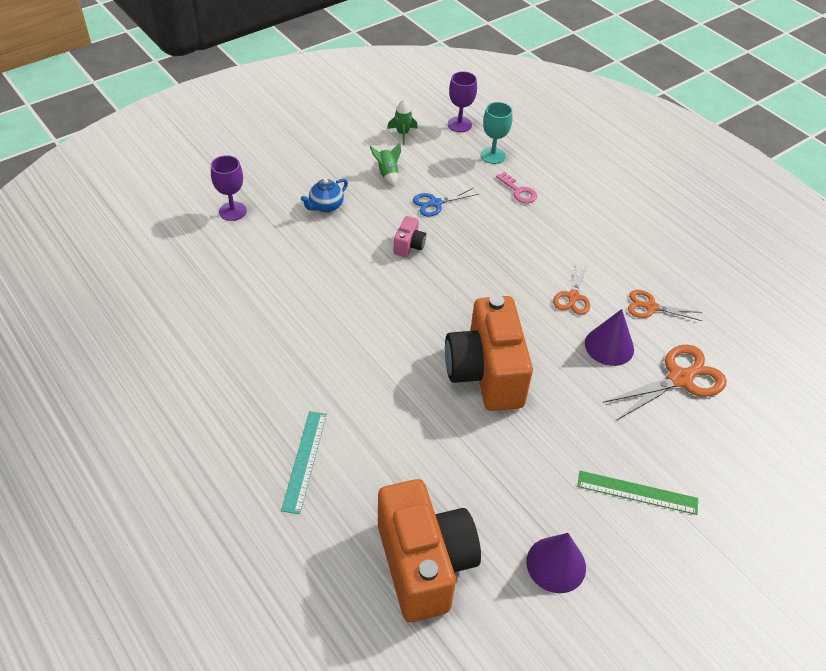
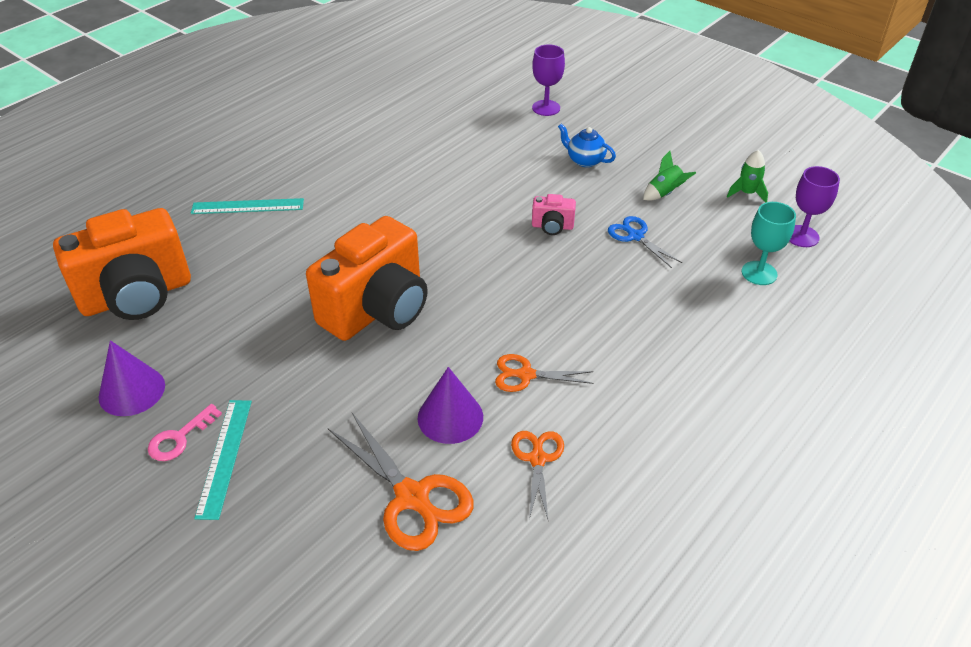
camera: 80 degrees right, 5 degrees down
(485, 373) = (377, 310): orange camera -> orange camera turned 150 degrees clockwise
(519, 191) = (702, 305): pink key -> pink key (179, 438)
(637, 492) = (225, 457): green ruler -> turquoise ruler

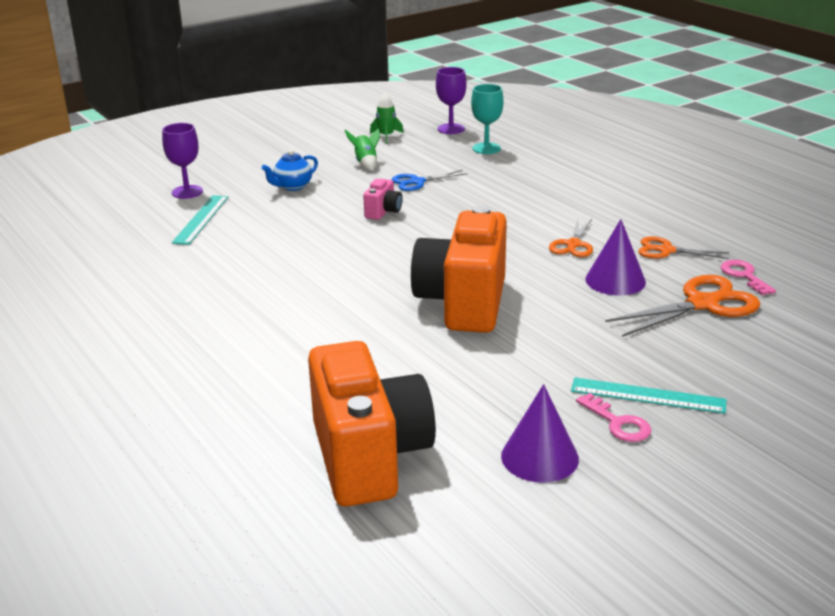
camera: 75 degrees left, 15 degrees down
(247, 206) = (233, 373): turquoise ruler -> turquoise ruler (201, 219)
(377, 310) = (463, 303): orange camera -> orange camera turned 135 degrees counterclockwise
(492, 538) = (744, 276): none -> pink key

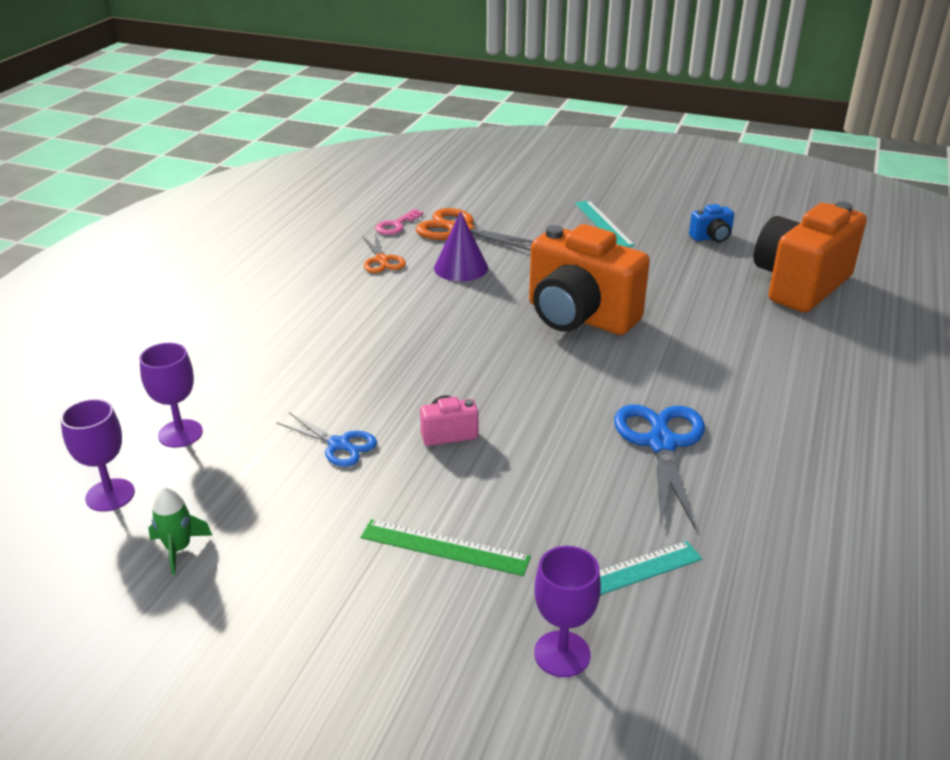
camera: 125 degrees left, 5 degrees up
(270, 272) = (661, 443): none -> blue scissors
(292, 186) = (444, 547): blue teapot -> green ruler
(366, 163) = (307, 518): green rocket -> none
(463, 303) = (579, 317): orange camera -> orange camera turned 60 degrees clockwise
(486, 148) = (180, 433): turquoise goblet -> purple goblet
(539, 457) = (711, 238): purple cone -> blue camera
(573, 245) = (413, 301): orange scissors -> none
(618, 423) = (644, 225): pink key -> none

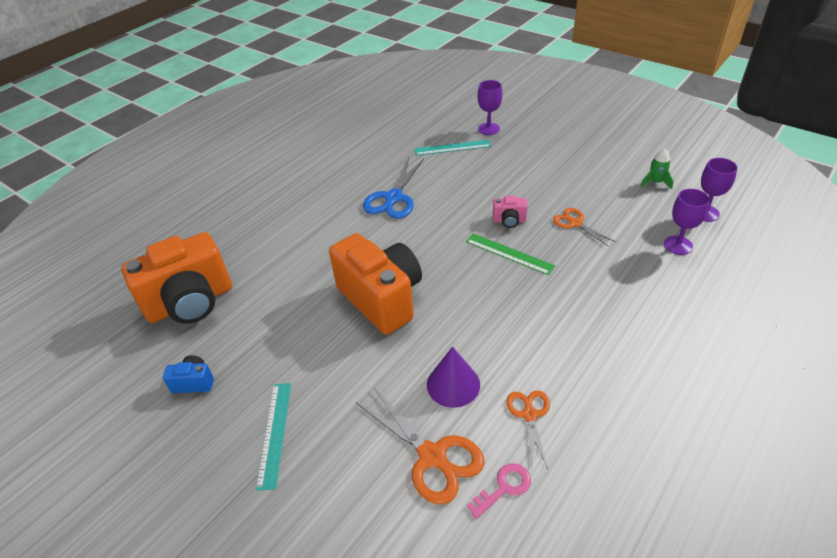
camera: 160 degrees left, 10 degrees up
(339, 445) = (575, 223): blue scissors -> orange scissors
(444, 547) = (525, 167): green ruler -> green ruler (509, 253)

